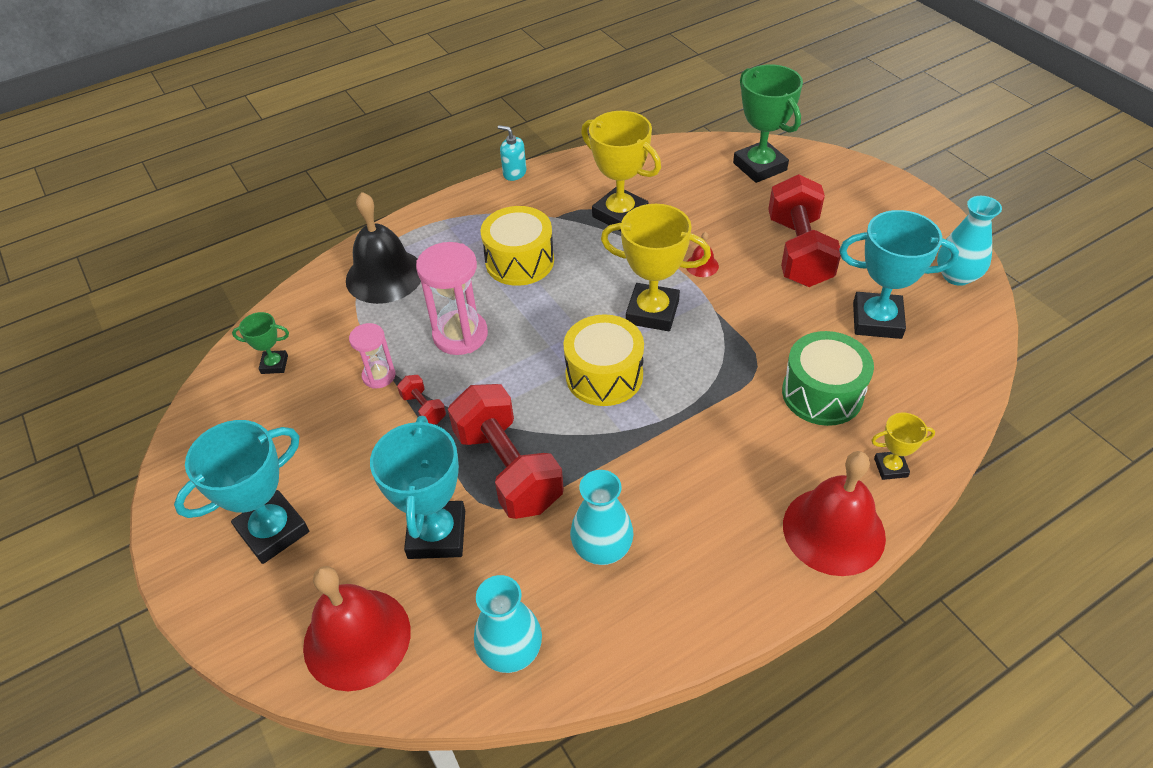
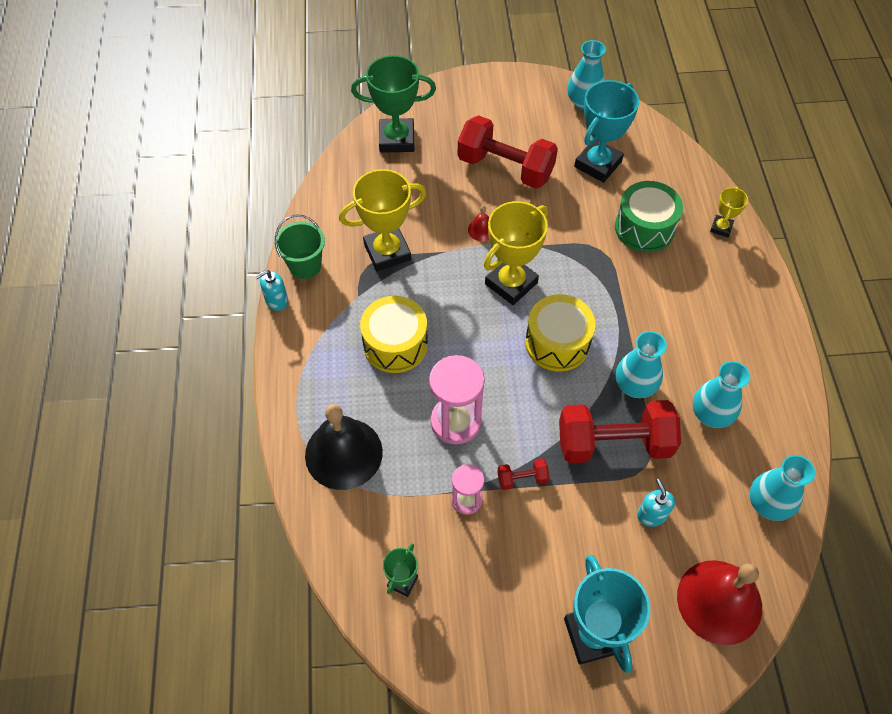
camera: 65 degrees left, 10 degrees up
(436, 534) = (651, 515): turquoise trophy -> turquoise soap dispenser
(564, 173) = (305, 265): none -> green bucket
(594, 461) = (635, 385): none -> turquoise vase
(833, 530) = (753, 282): red bell -> none

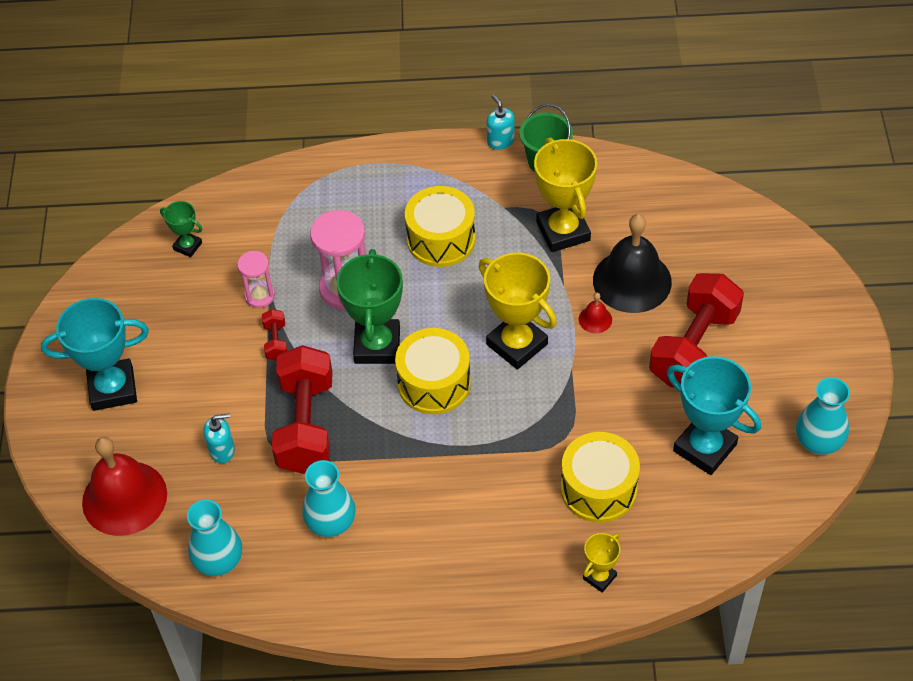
camera: 95 degrees right, 5 degrees down
(343, 453) = (320, 200): black bell -> black bell (632, 281)
(397, 139) = (735, 239): green trophy -> green trophy (377, 345)
(635, 385) = (374, 452): turquoise vase -> none
(644, 228) = (598, 489): green drum -> yellow drum
(721, 228) = (599, 577): yellow trophy -> yellow trophy turned 75 degrees counterclockwise

